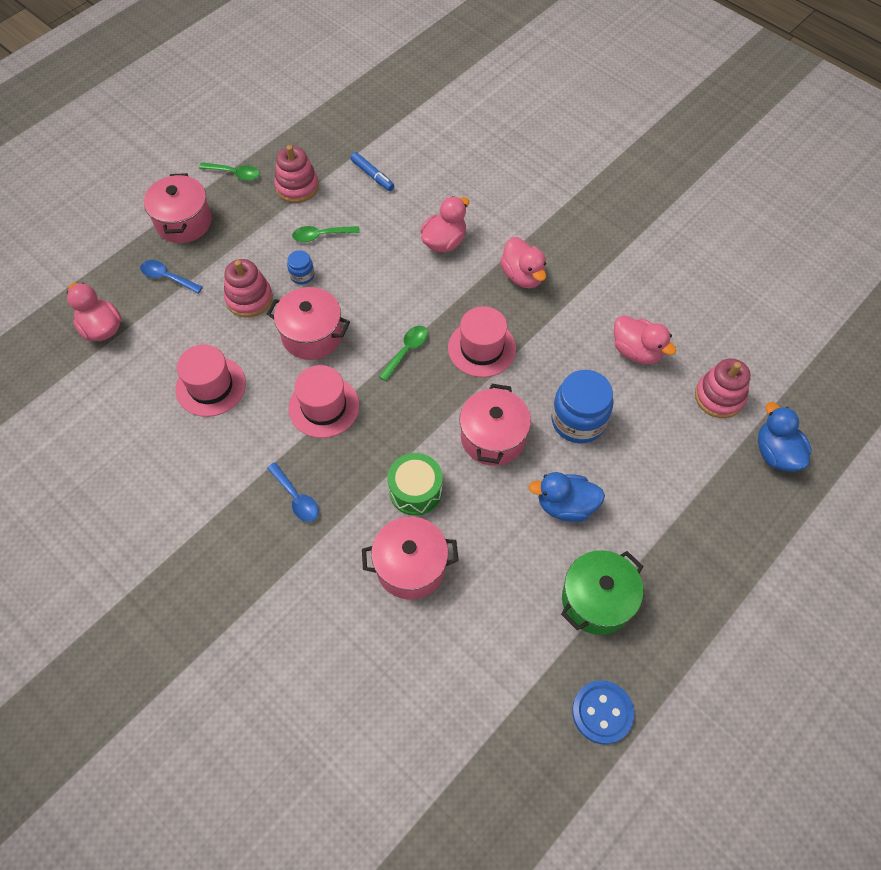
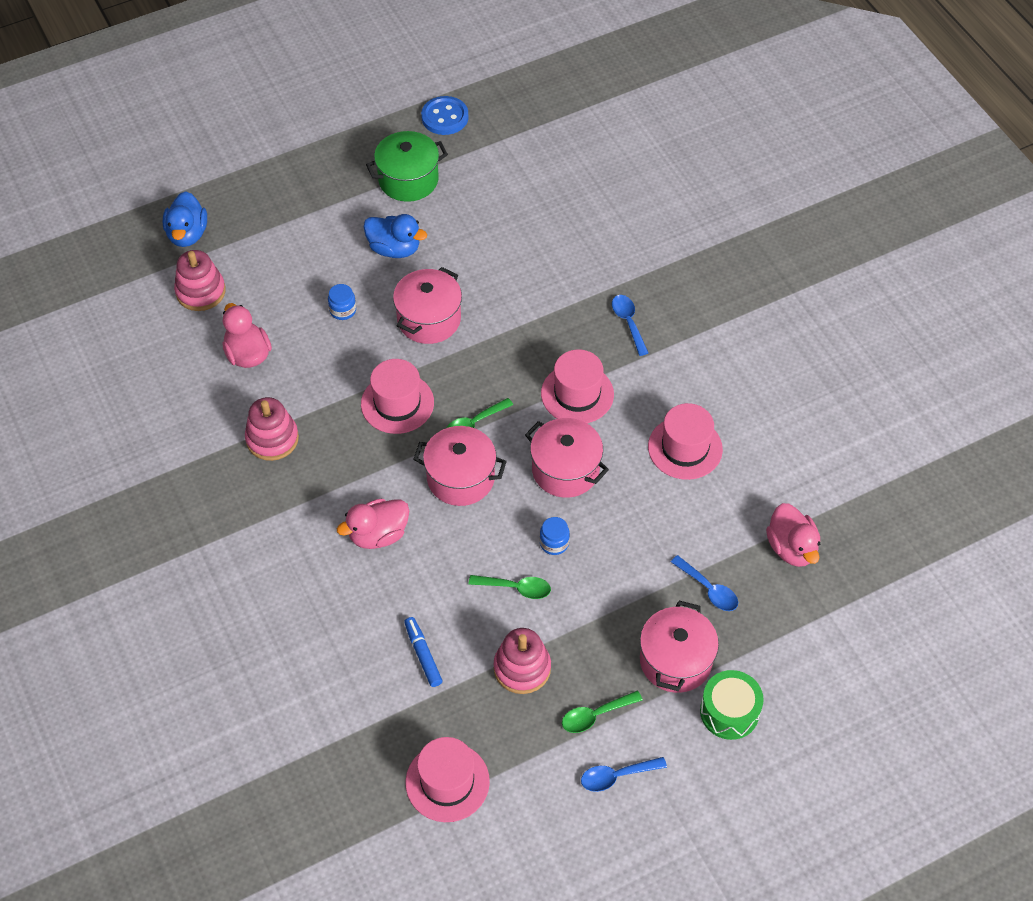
camera: 160 degrees left, 5 degrees down
(210, 145) = (616, 776): none -> blue spoon
(235, 174) = (595, 715): green spoon -> green spoon turned 60 degrees counterclockwise
(249, 298) = (621, 533): pink stacking toy -> pink stacking toy (272, 439)
(324, 112) = (447, 782): none -> pink hat
(411, 566) = (547, 243): pink pot -> pink pot (460, 478)
(415, 490) = (519, 297): green drum -> green drum (729, 712)
(523, 276) = (314, 466): pink duck -> none
(578, 420) = (343, 310): blue jar -> blue jar, size x0.49

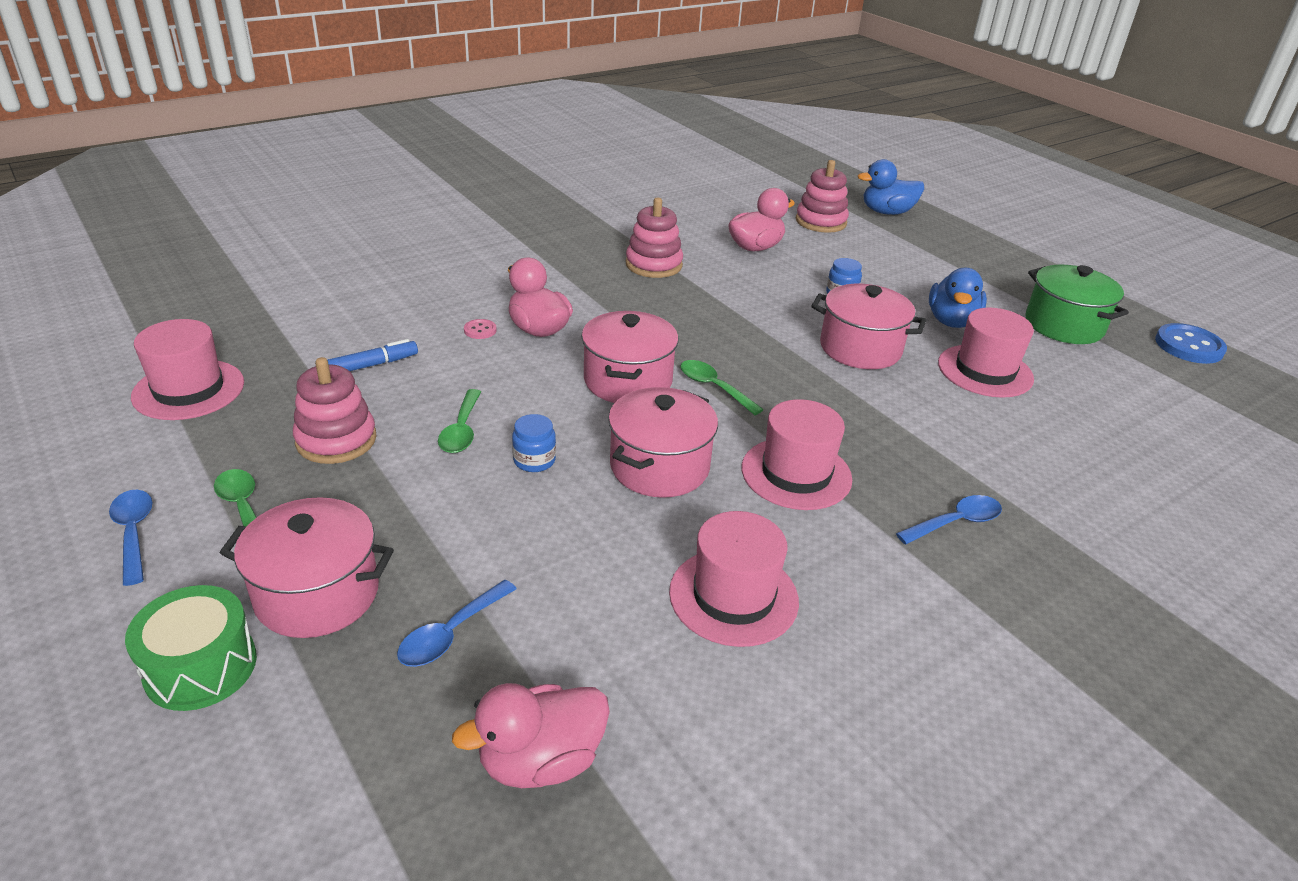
camera: 80 degrees right, 20 degrees down
(375, 577) = (480, 330): none -> pink button
(397, 403) = (726, 333): pink hat -> pink hat (985, 371)

